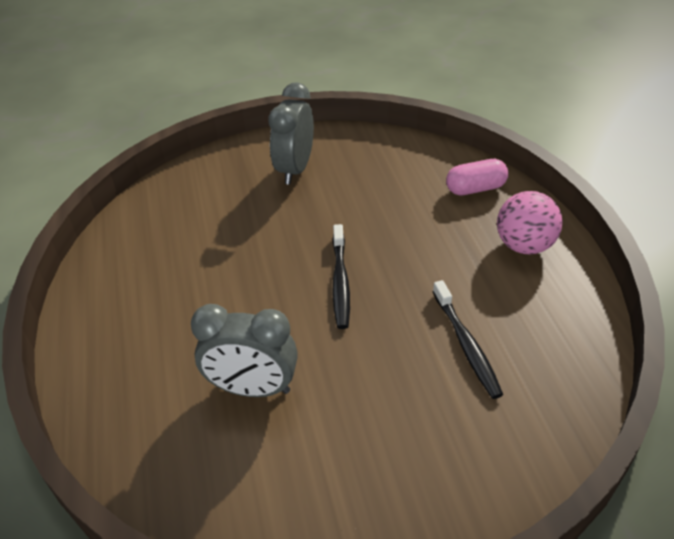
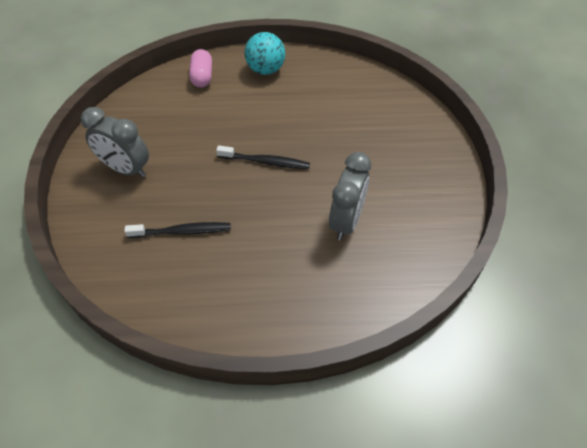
camera: 80 degrees left, 10 degrees up
(466, 345) = (337, 114): black toothbrush -> black toothbrush (182, 231)
(524, 245) = (265, 69): pink ball -> turquoise ball

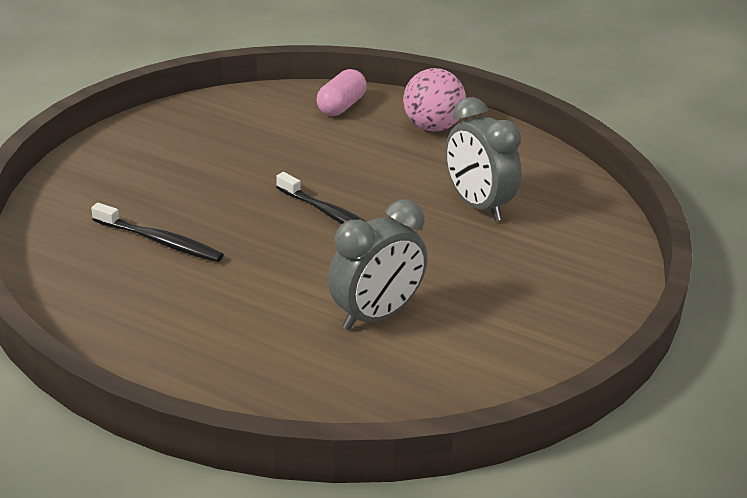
camera: 30 degrees right, 20 degrees down
(126, 169) = (158, 160): grey clock -> grey clock (478, 205)
(265, 69) = (432, 127): turquoise ball -> pink ball

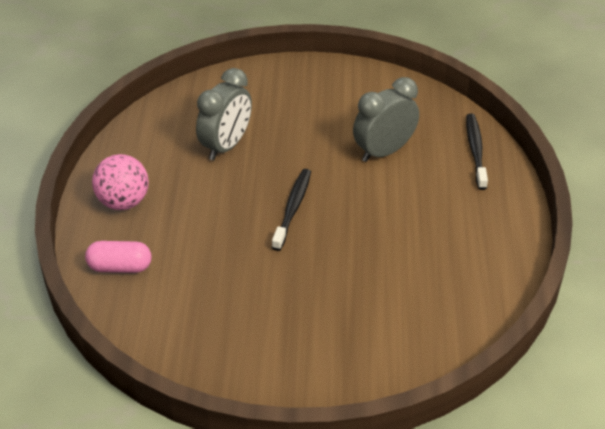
camera: 115 degrees left, 10 degrees up
(160, 241) = (392, 283): black toothbrush -> black toothbrush (475, 151)
(376, 315) = (384, 151): grey clock -> grey clock turned 60 degrees counterclockwise

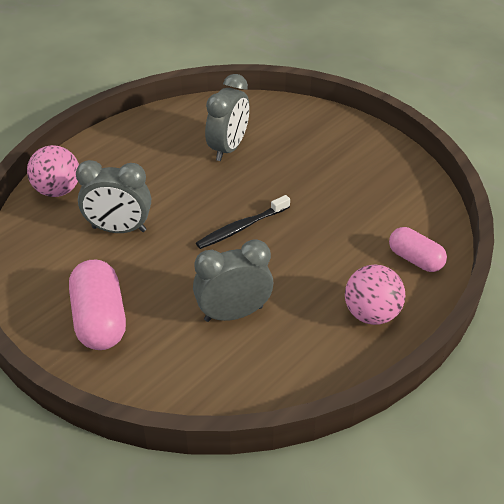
camera: 140 degrees left, 0 degrees up
(311, 94) = (100, 319): none -> pink capsule
(398, 277) = (228, 148): none -> grey clock
(475, 151) = (58, 190): black toothbrush -> pink ball

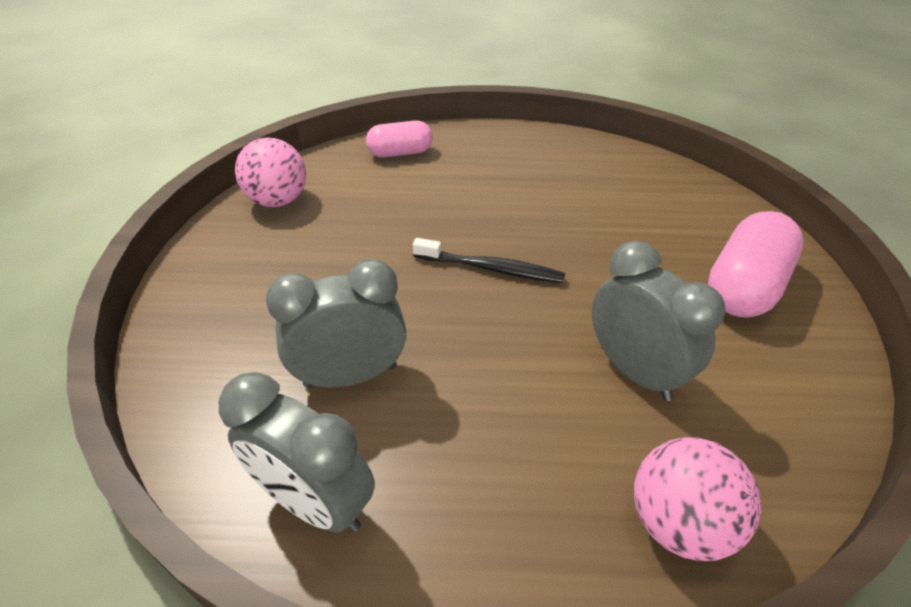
camera: 130 degrees left, 0 degrees up
(233, 313) = (601, 211): grey clock -> grey clock (315, 502)
(371, 314) = (494, 149): pink ball -> pink ball (278, 200)
(415, 259) = (400, 153): pink capsule -> pink capsule turned 75 degrees clockwise

